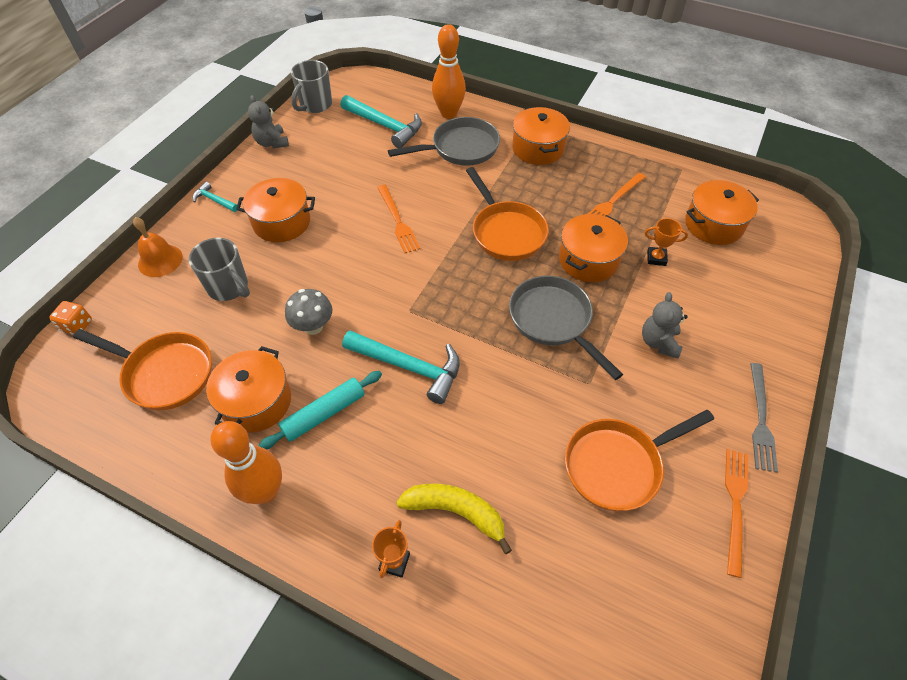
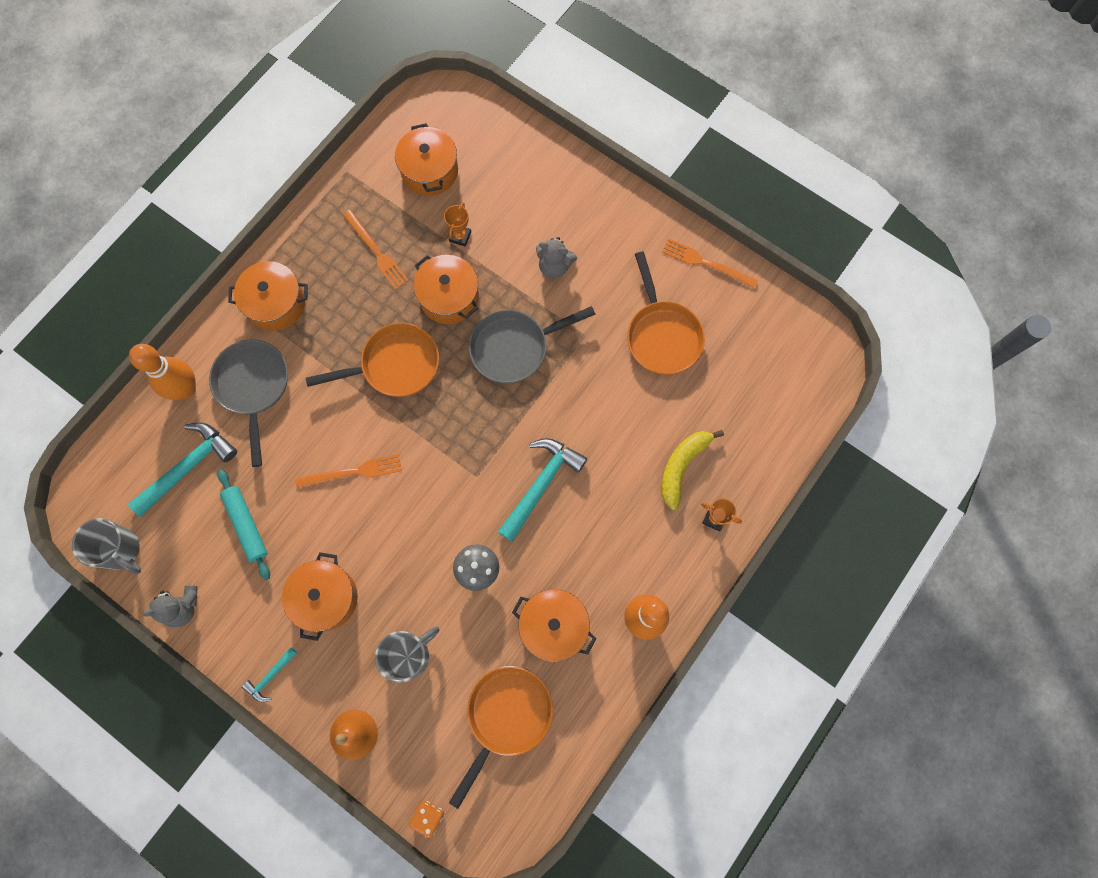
camera: 80 degrees left, 20 degrees up
(324, 414) = (576, 565): turquoise rolling pin -> turquoise rolling pin (246, 525)
(761, 420) = (640, 217): grey fork -> none

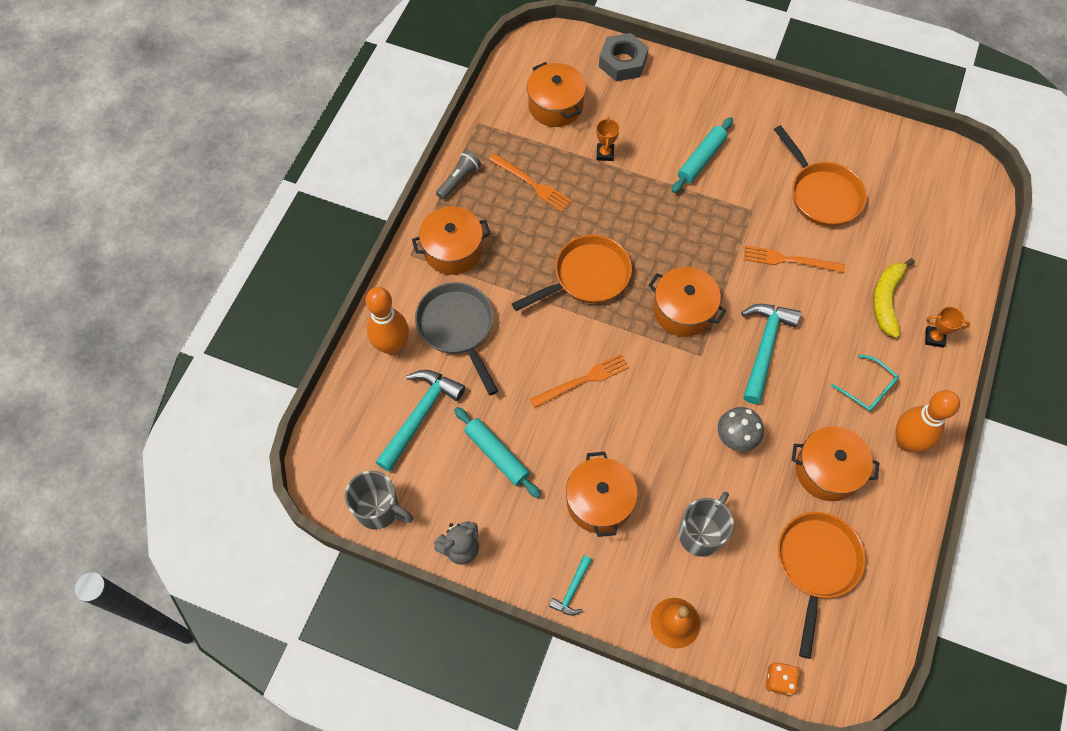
camera: 15 degrees left, 10 degrees down
(306, 230) = (459, 180): none -> grey flashlight
(449, 297) = (615, 207): orange pot -> orange pot (683, 310)
(514, 138) = (622, 62): none -> grey nut
(514, 348) = (692, 236): grey pan -> none
(554, 266) = (701, 159): grey teddy bear -> turquoise rolling pin
(627, 554) = (868, 389): none -> turquoise glasses
(706, 263) = (835, 126): orange fork -> orange fork (789, 260)

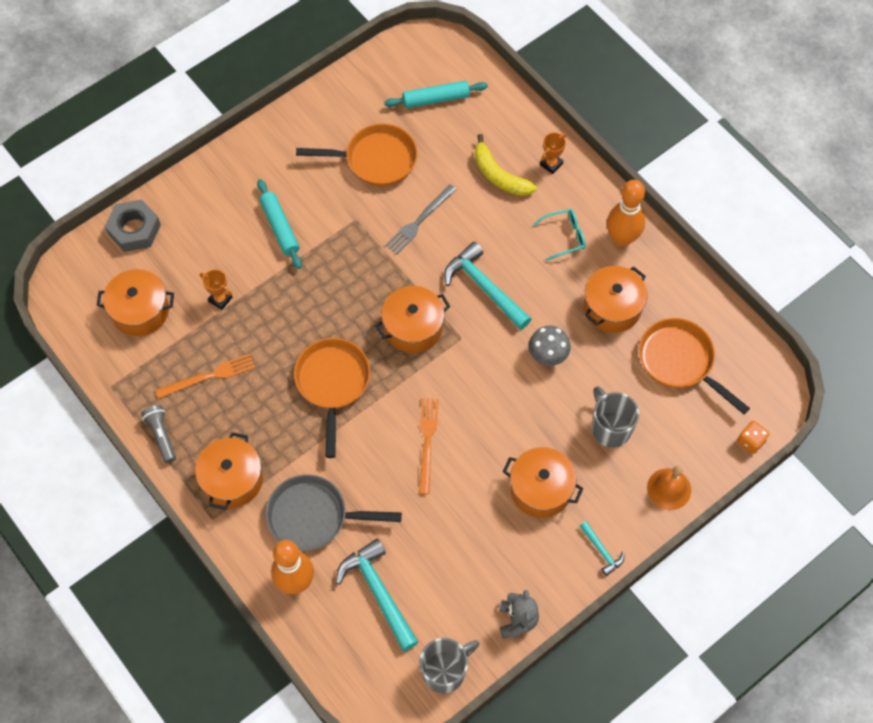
camera: 60 degrees left, 0 degrees up
(497, 455) = (452, 547): turquoise rolling pin -> turquoise rolling pin (436, 99)
(789, 260) = (419, 221): orange fork -> grey fork

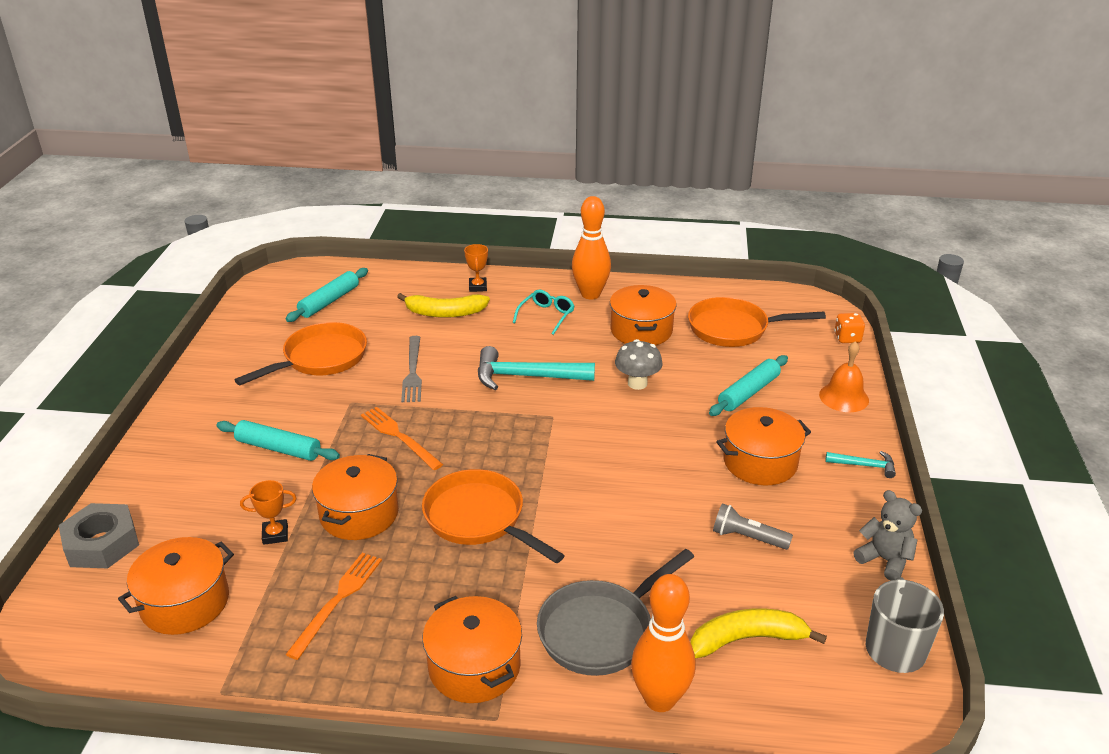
camera: 45 degrees left, 30 degrees down
(161, 435) = (341, 690): grey flashlight -> grey flashlight (747, 537)
(378, 592) = (747, 639): turquoise hammer -> yellow banana
(413, 327) = (501, 435): orange pot -> orange pot (359, 514)
(427, 442) = (624, 498): orange fork -> orange fork (399, 437)
(610, 428) = (748, 392): grey mug -> turquoise rolling pin

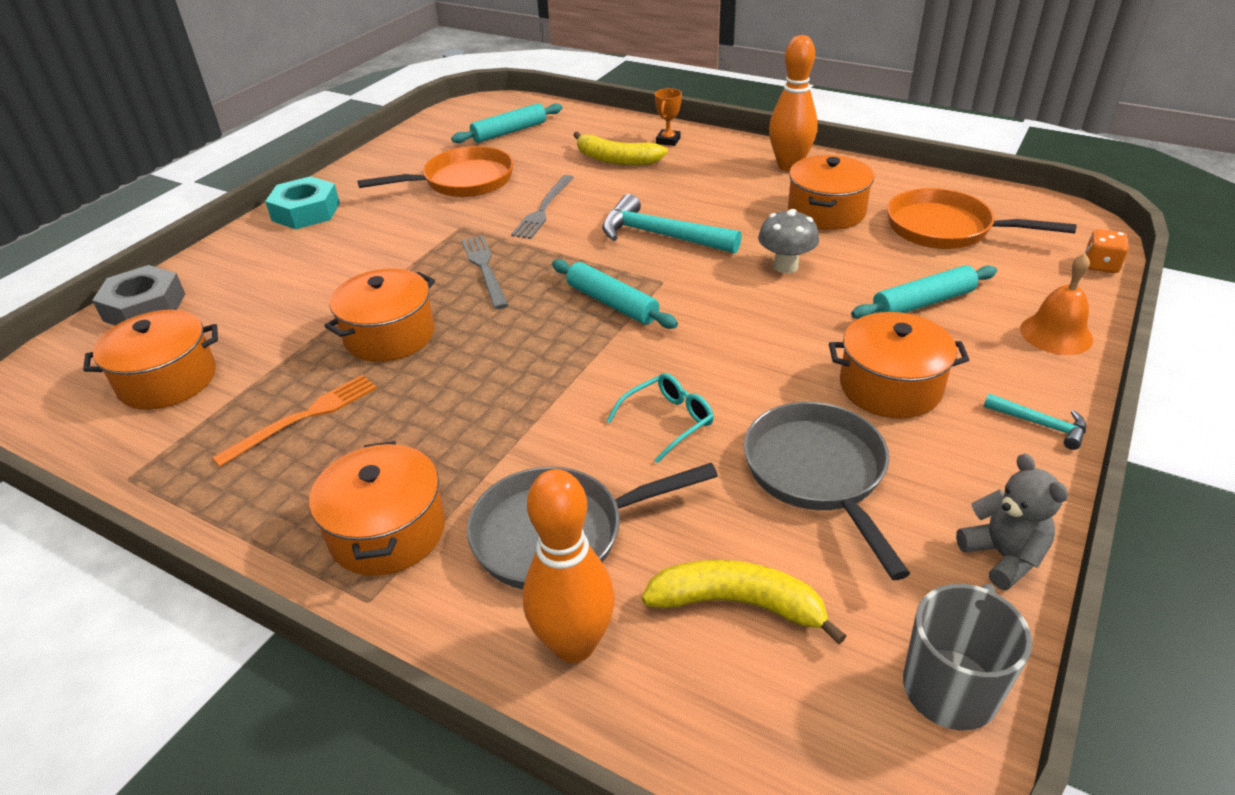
camera: 25 degrees right, 5 degrees up
(189, 417) = (306, 212): none -> turquoise nut
(275, 535) = (296, 336): orange trophy -> none
(278, 448) = (361, 256): turquoise rolling pin -> turquoise rolling pin (612, 303)
(399, 437) = (484, 269): orange fork -> grey fork
(479, 519) = (507, 370): orange pan -> none
(546, 316) = (724, 179): turquoise glasses -> turquoise glasses (668, 421)
(747, 537) = (818, 474): grey flashlight -> grey pan

